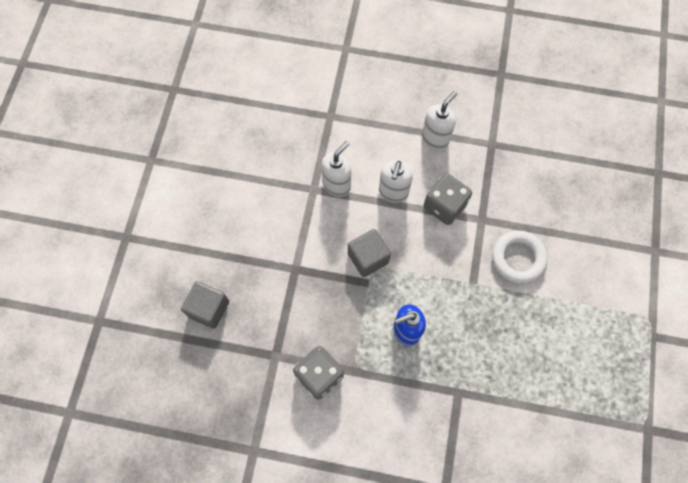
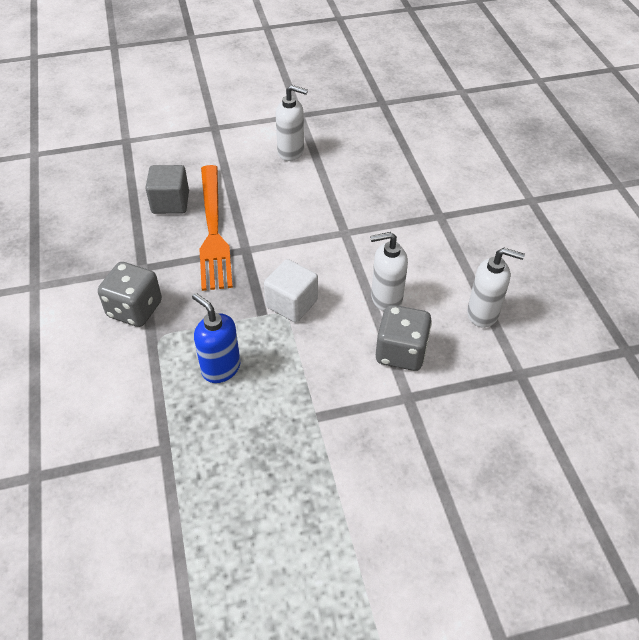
camera: 65 degrees right, 20 degrees down
(261, 285) = (213, 230): none -> orange fork
(337, 185) = (362, 248): white soap dispenser -> white soap dispenser (291, 152)
(368, 258) = (292, 303): grey cube -> white cube
(518, 258) = (378, 456): white ring -> none

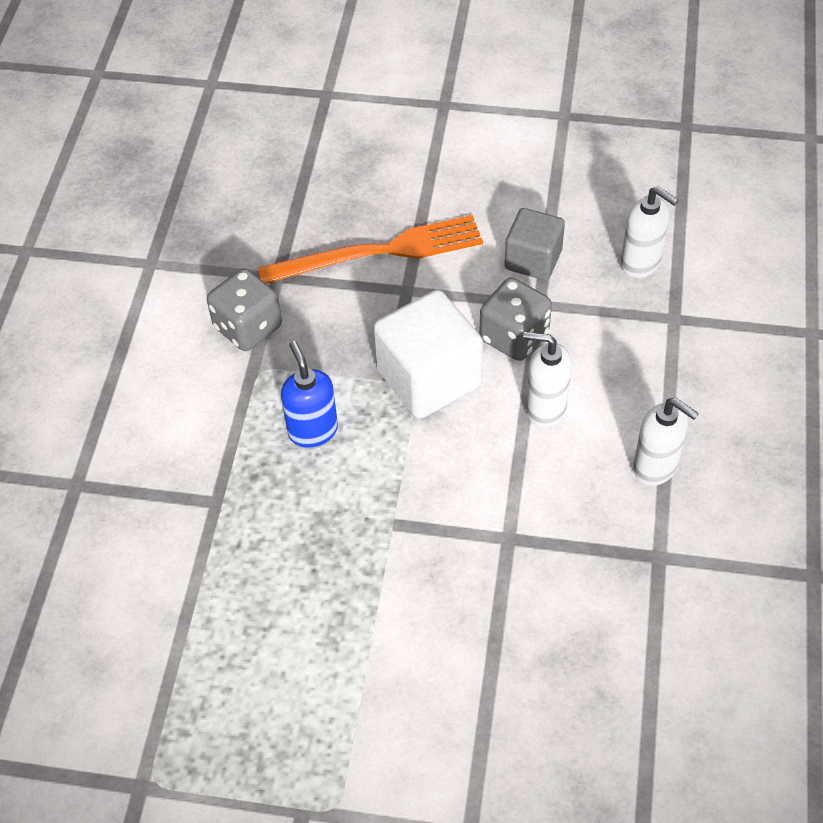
camera: 25 degrees right, 5 degrees up
(170, 203) = (344, 199): grey cube -> grey cube (533, 259)
(213, 230) = (379, 252): orange fork -> orange fork turned 120 degrees counterclockwise
(291, 152) = (525, 168): white soap dispenser -> white soap dispenser (641, 262)
(292, 303) = (429, 378): white cube -> white cube, size x1.60
(401, 352) = (528, 481): grey dice -> grey dice (514, 336)

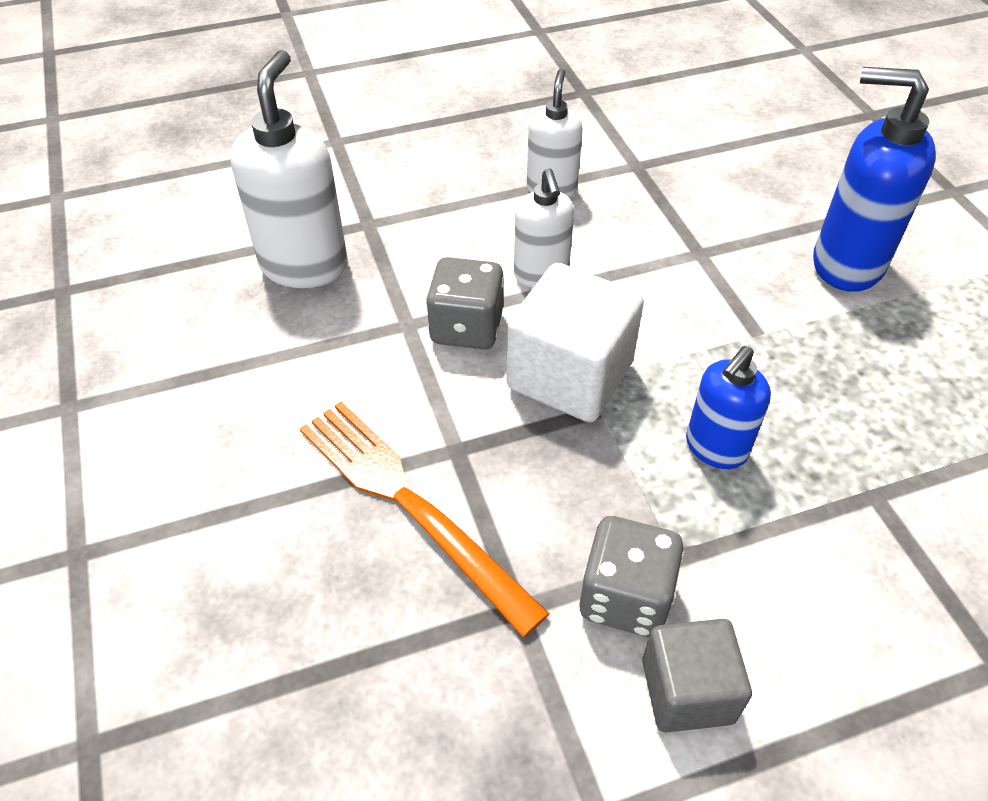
camera: 120 degrees left, 5 degrees down
(428, 645) = (846, 264): none -> blue soap dispenser
(533, 259) = (344, 350): grey cube -> grey cube (687, 691)
(641, 262) = (304, 265): white soap dispenser -> white soap dispenser, size x1.62

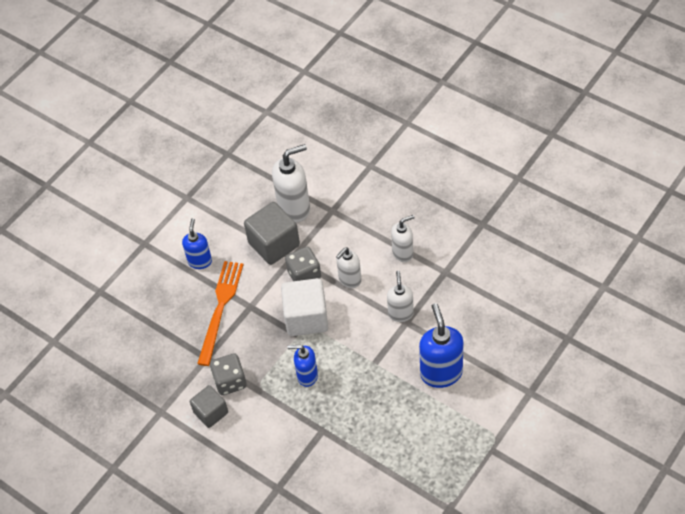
camera: 60 degrees right, 5 degrees up
(250, 473) = (200, 261): none -> blue soap dispenser
(349, 333) = (274, 244): none -> grey cube
(676, 250) = (400, 313): none -> white soap dispenser

